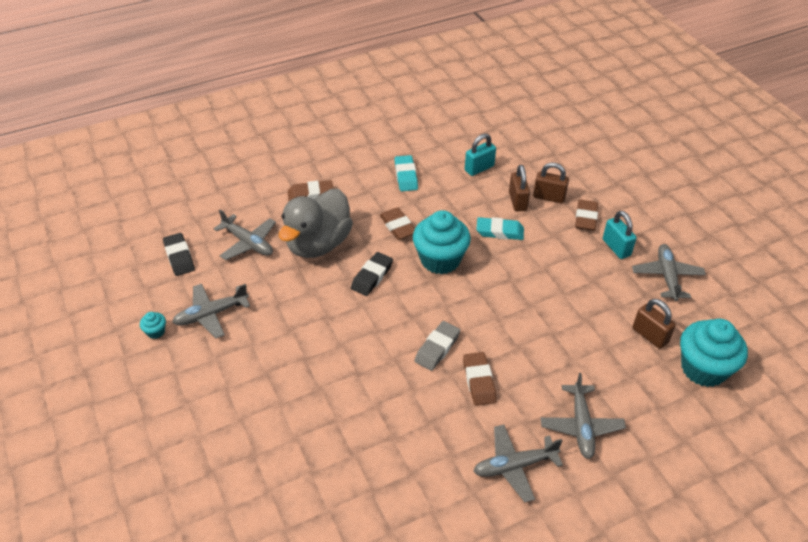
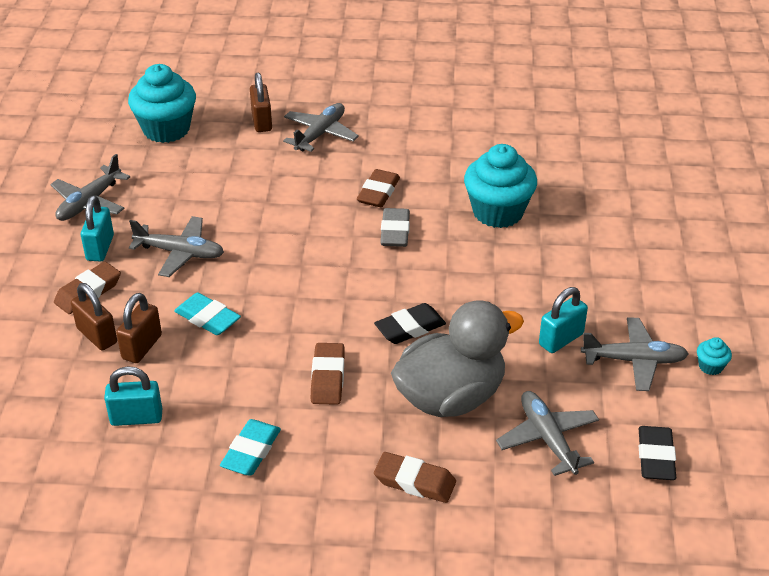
camera: 150 degrees left, 5 degrees down
(267, 310) = (561, 339): none -> turquoise padlock
(437, 348) = (395, 232): grey eraser -> grey eraser turned 60 degrees counterclockwise
(440, 260) = (312, 315): turquoise cupcake -> turquoise cupcake (498, 212)
(514, 466) = (403, 132): grey plane -> grey plane (180, 253)
(650, 335) = (178, 166): brown padlock -> brown padlock (261, 122)

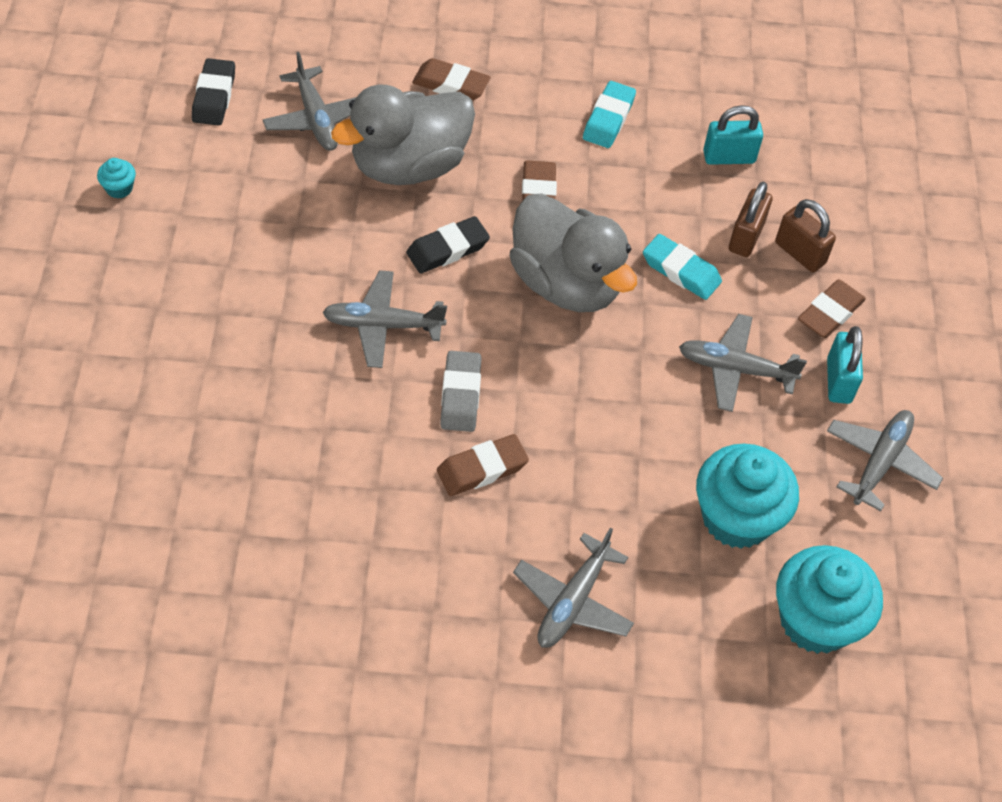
camera: 175 degrees right, 15 degrees up
(261, 122) = (668, 635): brown padlock -> none
(308, 306) = (566, 283): none -> grey duck
(378, 192) = (482, 469): brown eraser -> brown eraser turned 45 degrees clockwise
(498, 212) = (318, 426): turquoise cupcake -> turquoise cupcake (736, 517)
(561, 339) = (277, 228): turquoise padlock -> none
(634, 360) = (201, 199): grey plane -> grey plane (382, 325)

